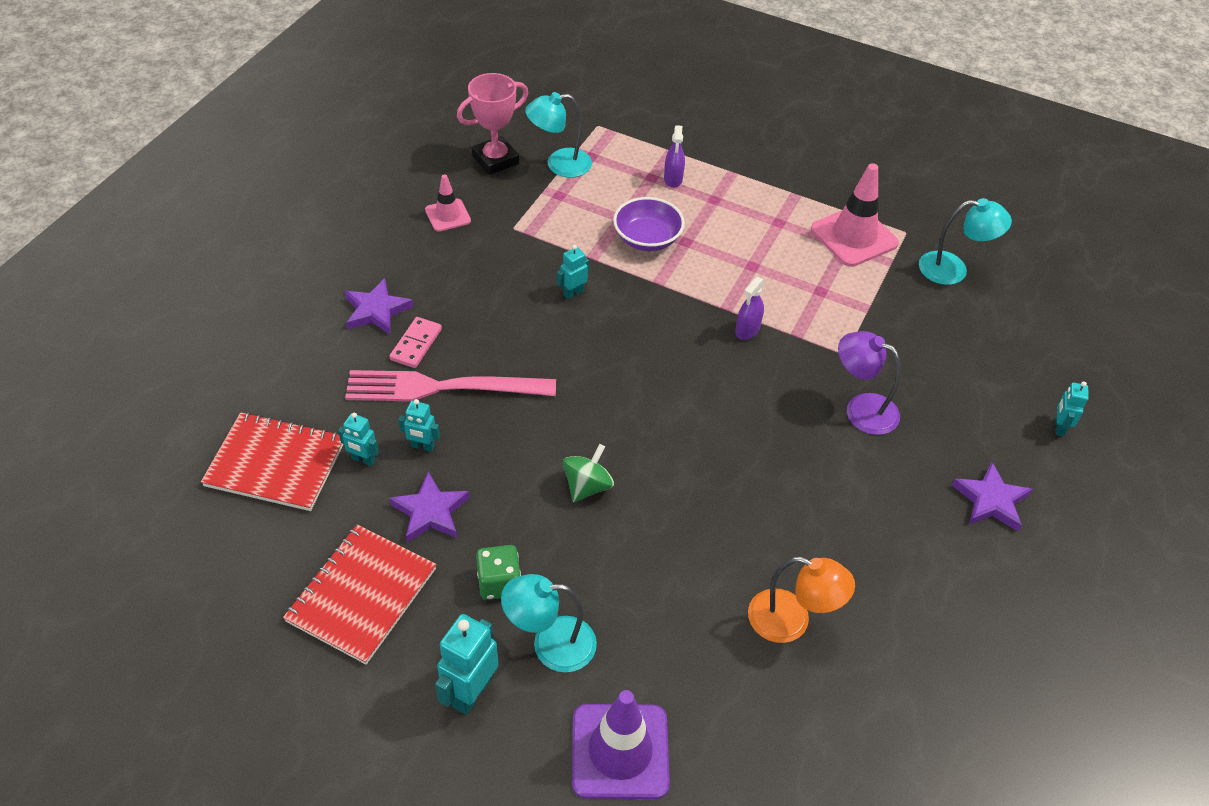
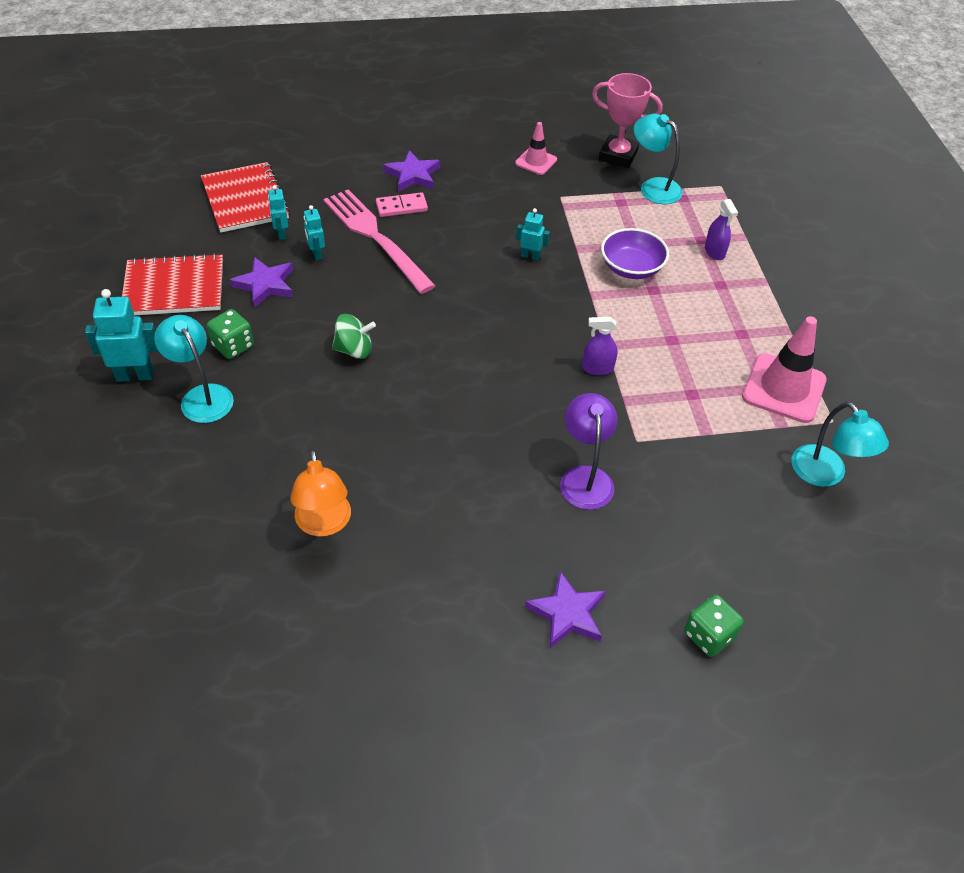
camera: 55 degrees right, 0 degrees up
(620, 751) = (139, 474): purple traffic cone -> none
(673, 179) = (714, 252): purple spray bottle -> purple spray bottle turned 75 degrees counterclockwise
(1059, 427) = (708, 635): turquoise robot -> green dice

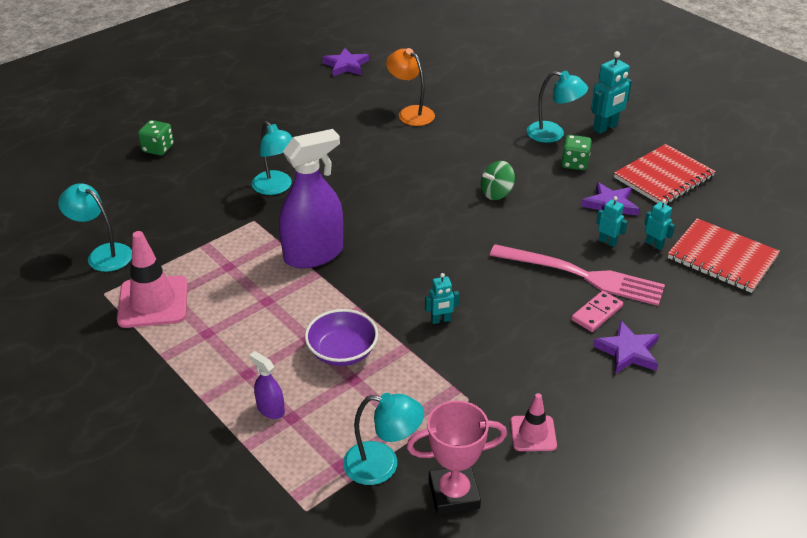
camera: 150 degrees right, 10 degrees down
(567, 613) = (245, 129): purple star -> purple star (346, 65)
(585, 477) = (276, 188): purple lamp -> turquoise lamp
(597, 368) = (313, 254): purple spray bottle -> purple spray bottle, size x2.25

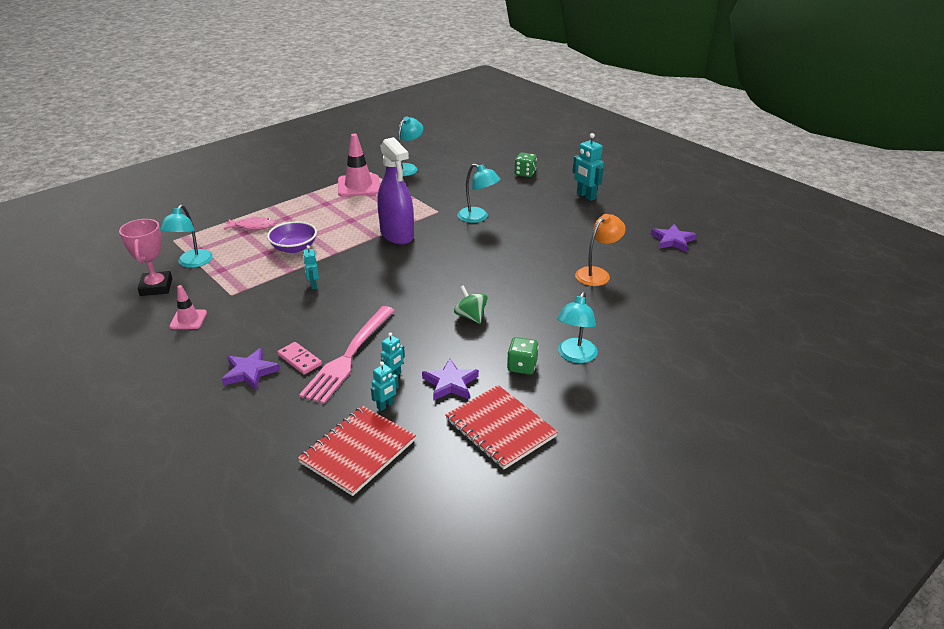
camera: 90 degrees right, 5 degrees down
(270, 409) = (253, 226): purple spray bottle -> pink fish
(276, 188) = (478, 217): turquoise lamp -> turquoise lamp turned 105 degrees counterclockwise
(605, 127) = (595, 395): turquoise robot -> turquoise robot (586, 196)

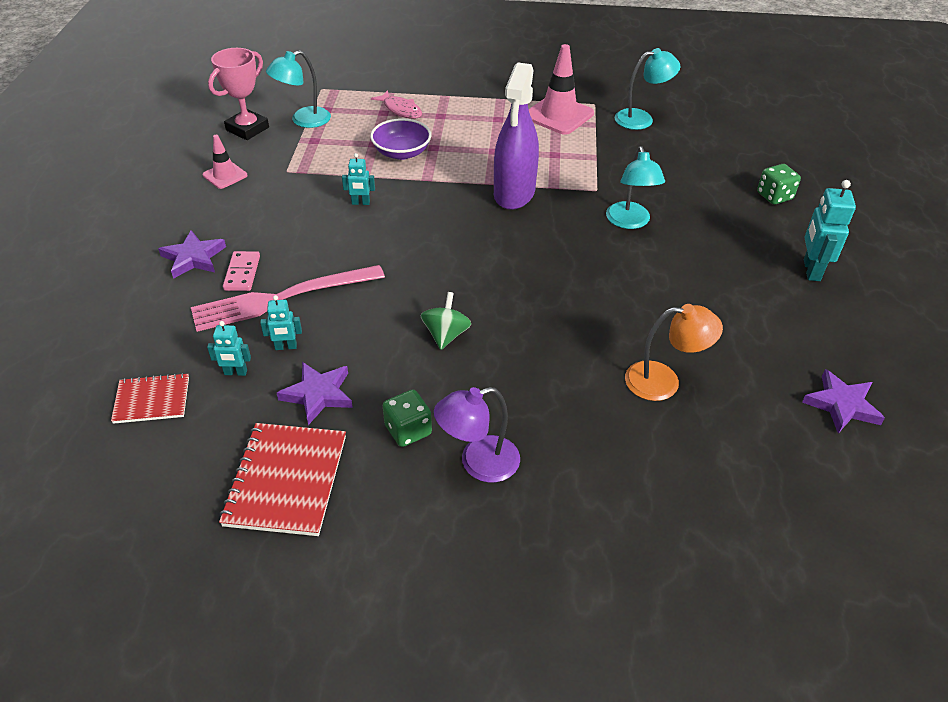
camera: 45 degrees right, 10 degrees up
(313, 285) = (360, 203): turquoise robot -> turquoise robot turned 120 degrees counterclockwise
(358, 451) = (152, 400): red notebook -> red notebook, size x0.61
(575, 356) = (478, 463): turquoise lamp -> purple lamp

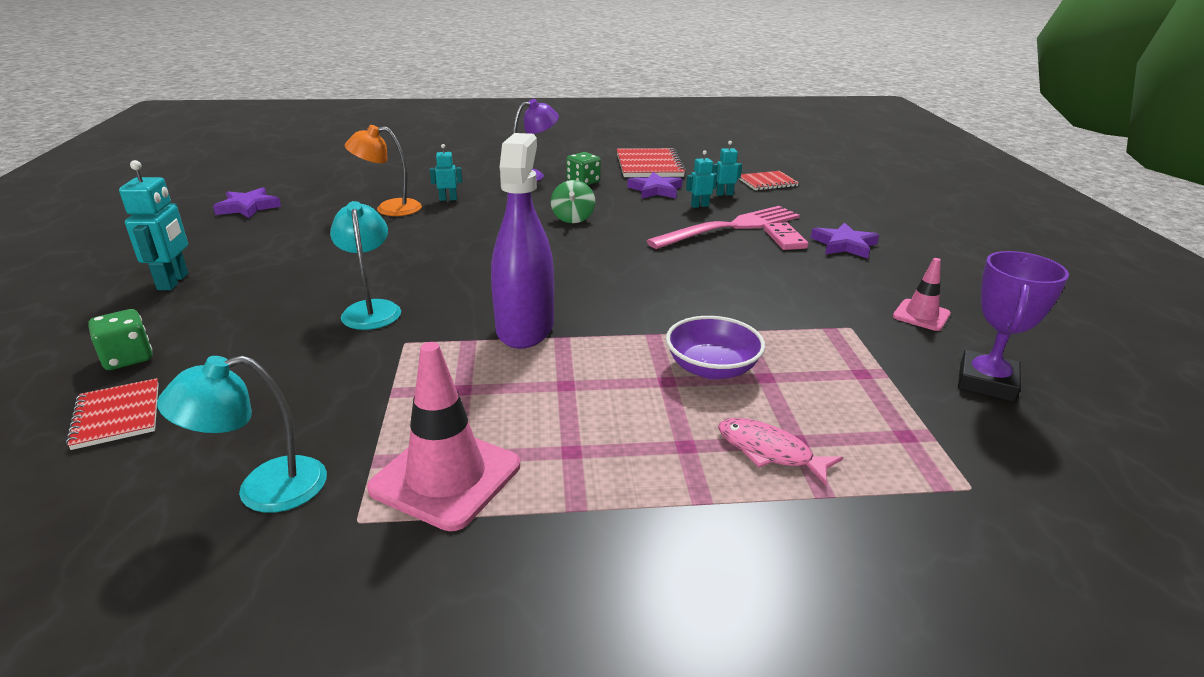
camera: 170 degrees right, 15 degrees down
(247, 129) = (986, 382): pink trophy -> purple trophy
(303, 120) = (919, 408): turquoise lamp -> none
(360, 203) = (720, 301): turquoise robot -> turquoise robot (448, 199)
(743, 159) = (117, 415): none -> red notebook

